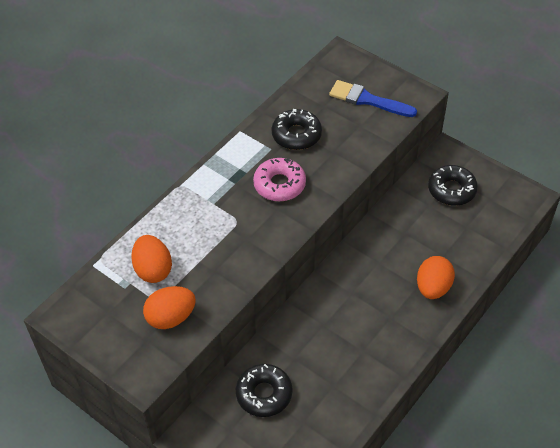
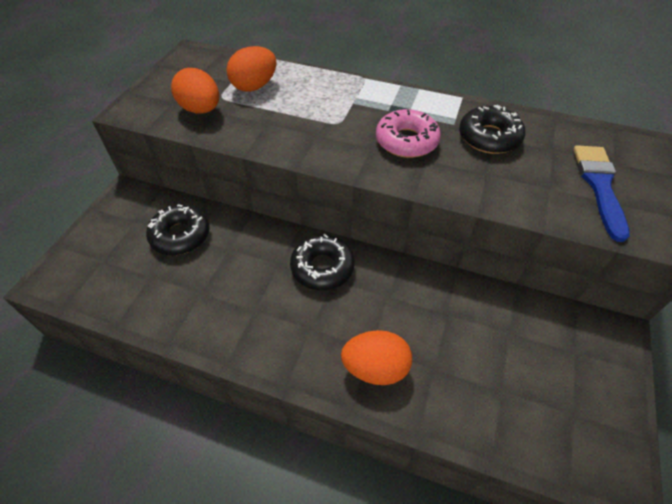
camera: 70 degrees right, 0 degrees up
(451, 190) = (554, 355): black donut -> black donut (322, 267)

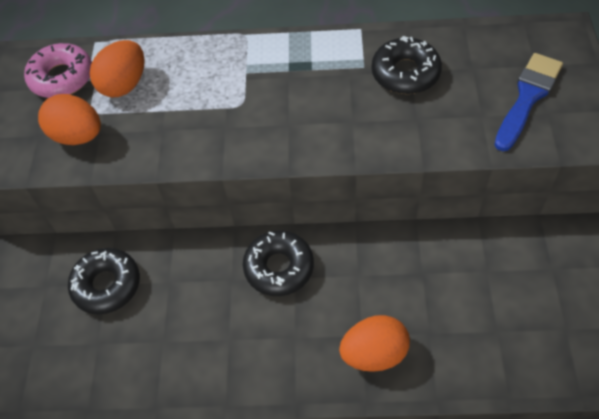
camera: 15 degrees left, 5 degrees up
(406, 141) = (323, 105): pink donut -> pink donut (62, 78)
(599, 186) = (527, 97): blue brush -> blue brush turned 45 degrees clockwise

